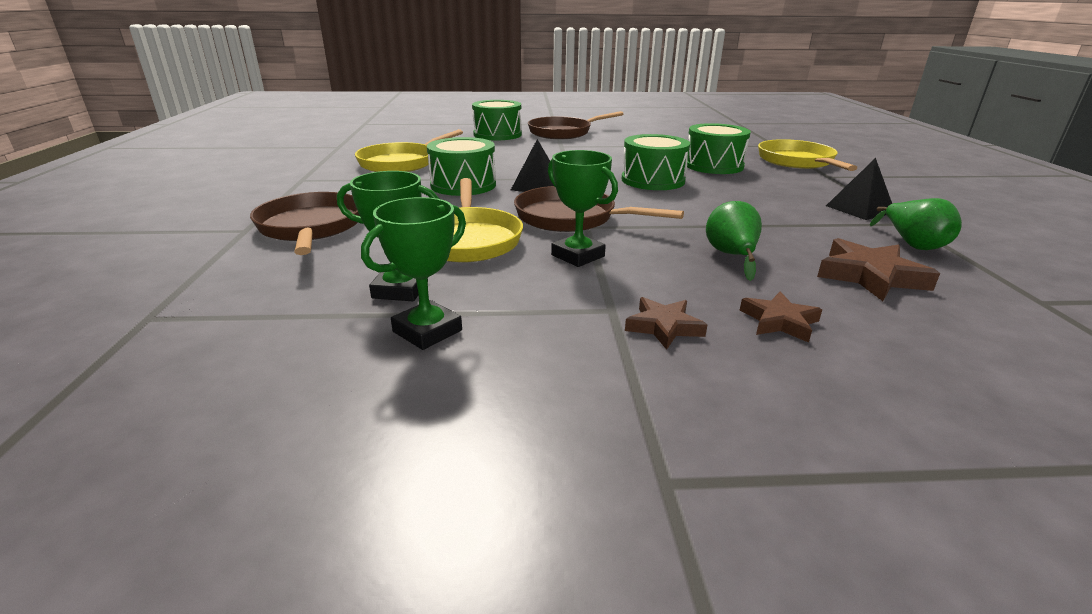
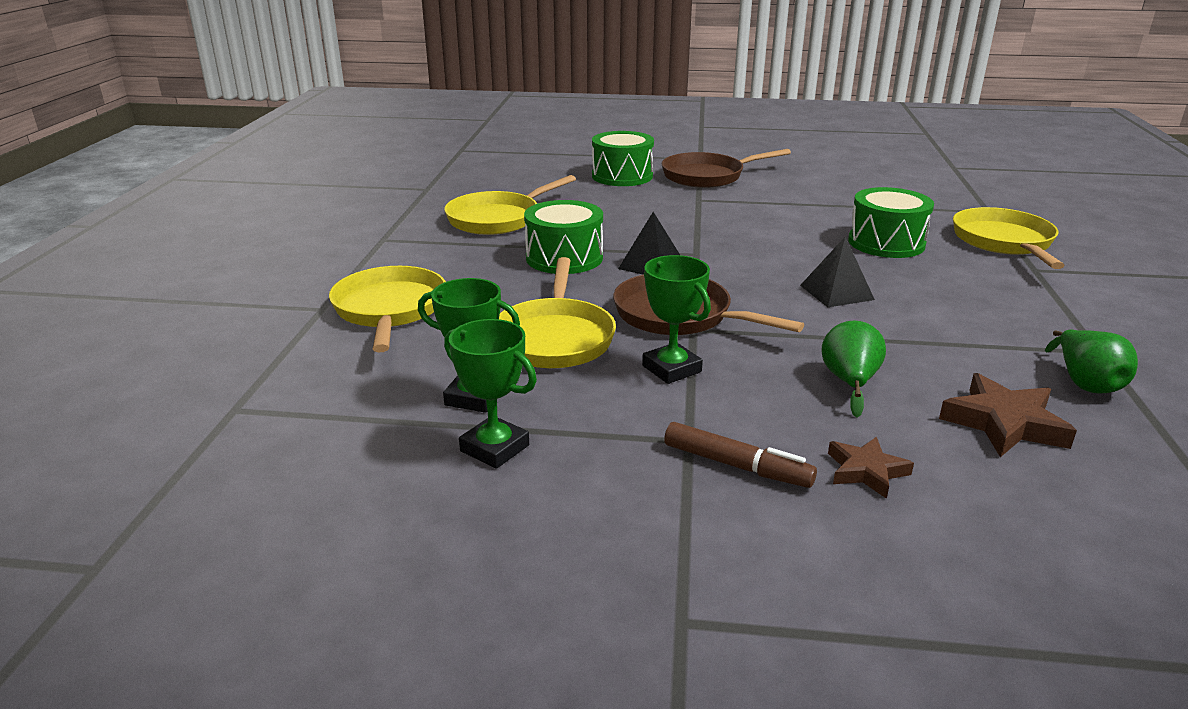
camera: 10 degrees right, 0 degrees up
(311, 228) = (390, 310): brown pan -> yellow pan
(427, 331) = (494, 448): green trophy -> green trophy turned 75 degrees clockwise
(653, 180) = (797, 263): green drum -> none
(663, 327) = (736, 466): brown star -> brown marker
(860, 209) = (1047, 325): black pyramid -> black pyramid (836, 292)

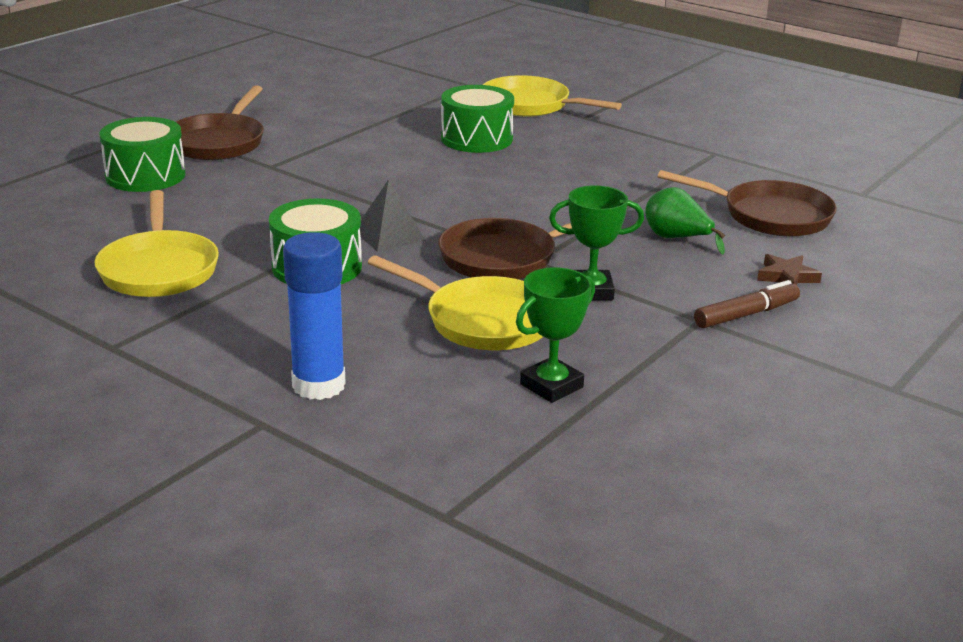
camera: 60 degrees left, 0 degrees up
(390, 310) = (318, 385): yellow pan -> blue glue stick
(494, 448) = (643, 398): green trophy -> none
(836, 292) = (538, 189): black pyramid -> none
(1004, 423) = (769, 216): brown star -> brown pan
(1085, 383) = (746, 174): green pear -> none

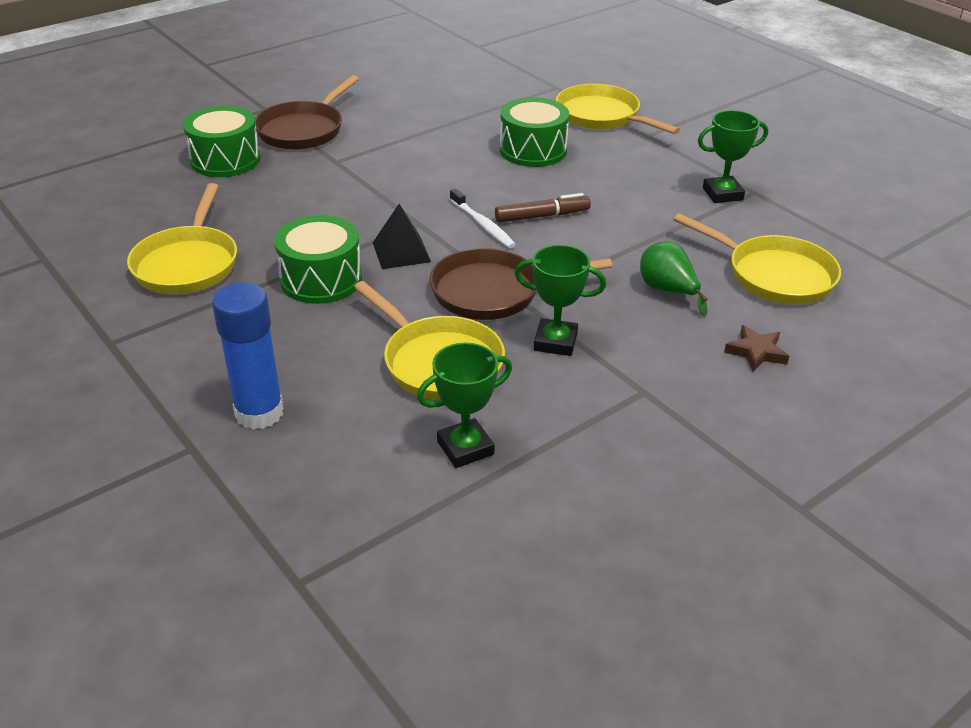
camera: 15 degrees right, 10 degrees up
(461, 204) = (482, 224): none -> white toothbrush
(685, 157) = (722, 194): none -> green trophy
(746, 314) = (693, 392): brown marker -> brown marker (542, 216)
(769, 216) = (774, 275): brown pan -> yellow pan

